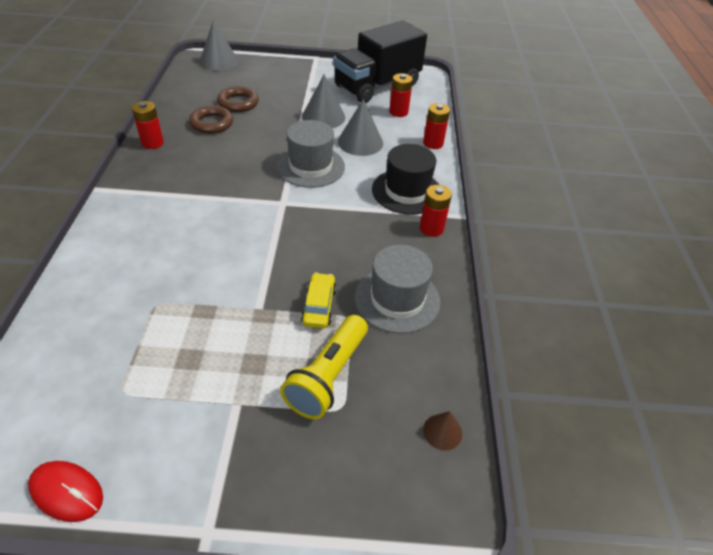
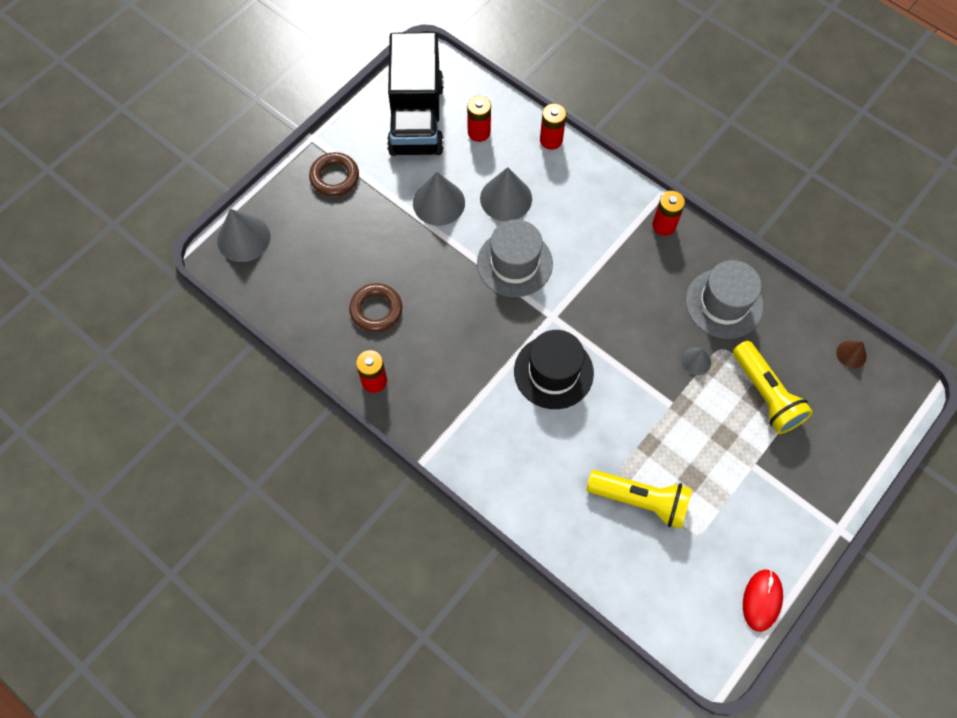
camera: 50 degrees left, 20 degrees up
(67, 492) = (762, 600): red mouse -> red mouse turned 45 degrees counterclockwise
(138, 330) = (640, 500): none -> yellow flashlight
(238, 103) = (353, 265): brown ring -> brown ring (334, 177)
(319, 306) = (696, 361): yellow car -> grey cone
(407, 191) = (605, 210): black hat -> black hat (553, 372)

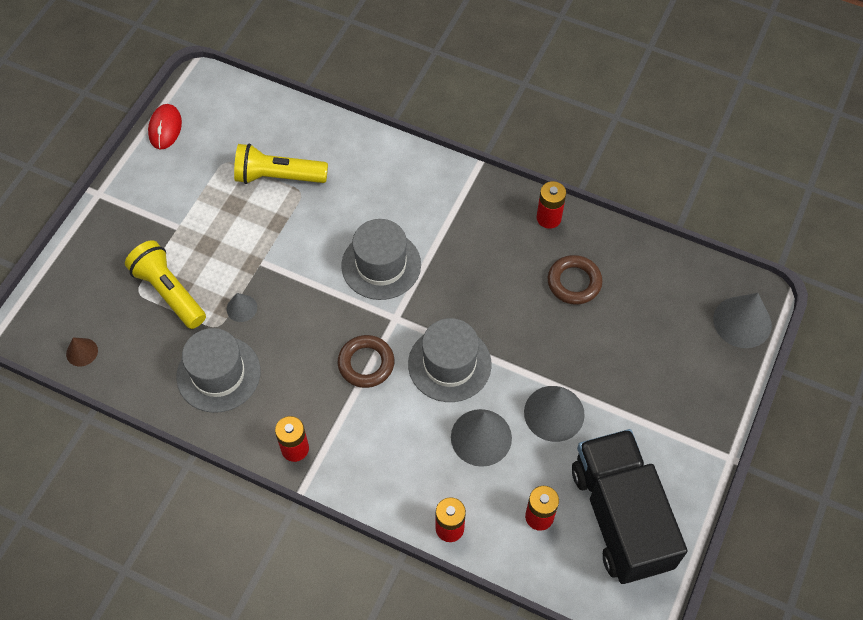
camera: 165 degrees right, 5 degrees down
(334, 177) = (681, 415): brown ring -> brown ring (366, 363)
(553, 372) = (381, 265): black hat -> grey hat

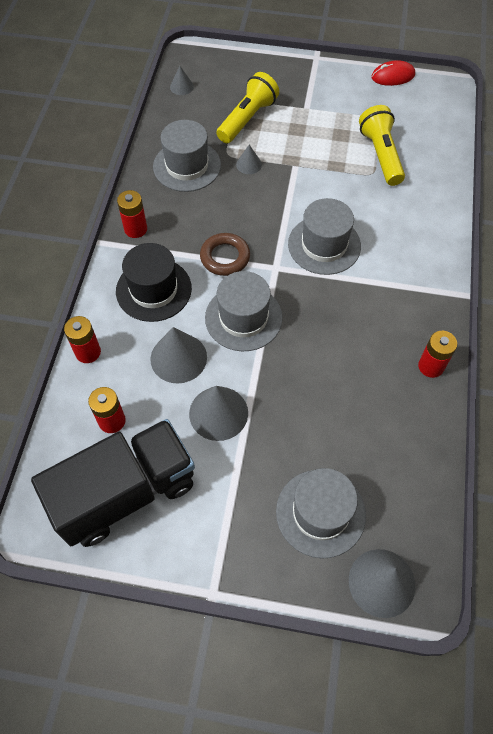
camera: 75 degrees right, 0 degrees up
(82, 352) = (181, 86): brown cone -> grey cone
(387, 445) = (153, 289): none -> black hat
(574, 282) = (366, 403): brown ring -> none
(673, 351) = (320, 513): none -> grey hat

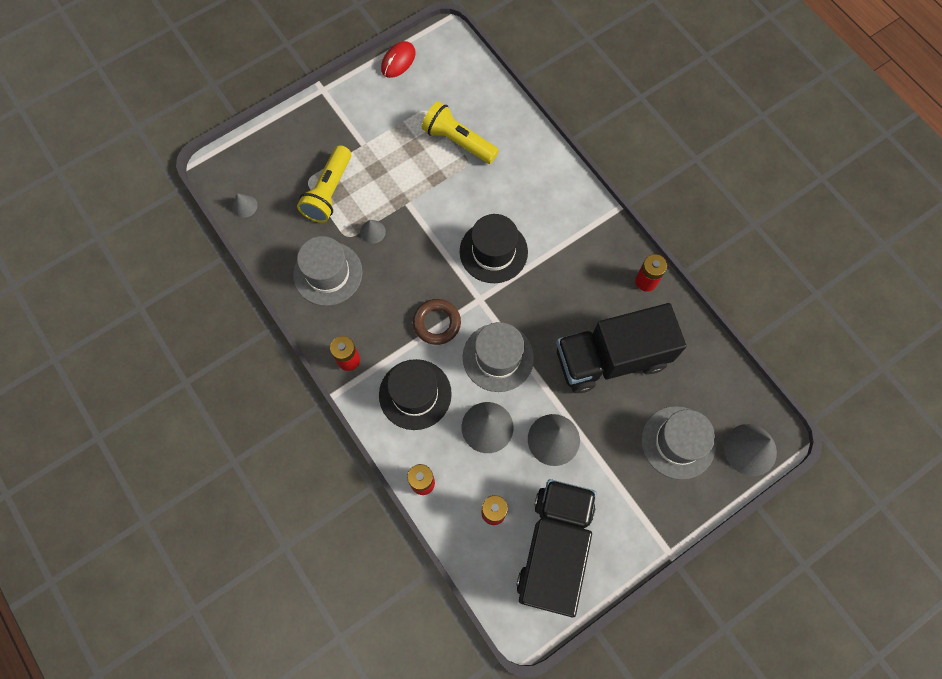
camera: 45 degrees left, 10 degrees up
(247, 119) = (329, 192): yellow flashlight -> yellow flashlight turned 150 degrees counterclockwise
(324, 245) = (493, 251): grey hat -> black hat
(335, 397) = (611, 358): none -> black truck

